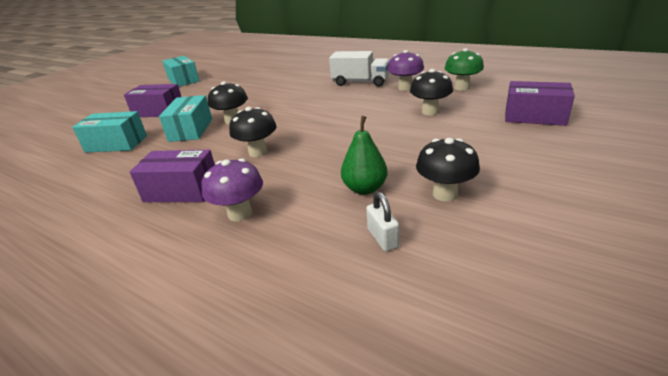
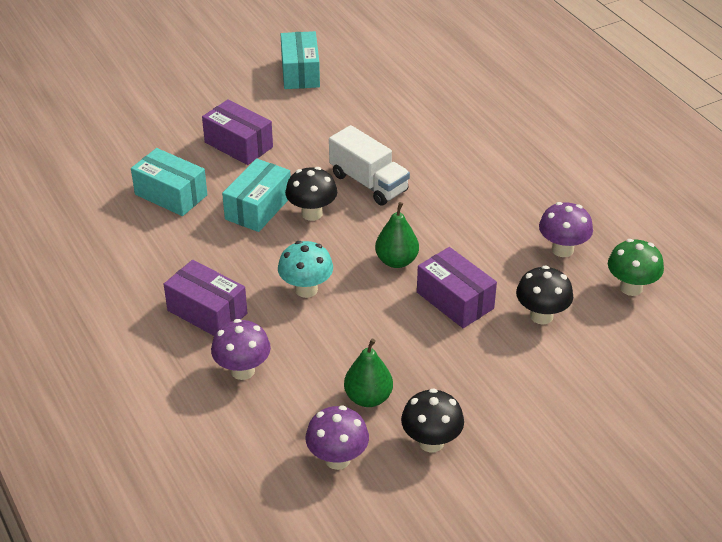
camera: 25 degrees right, 10 degrees up
(258, 152) = (306, 289): black mushroom -> turquoise mushroom
(311, 121) = (396, 261): none -> green pear
(360, 82) = (519, 205): white truck -> white truck (368, 183)
(382, 238) = (337, 459): white padlock -> purple mushroom
(534, 116) = (644, 388): purple box -> purple box (455, 300)

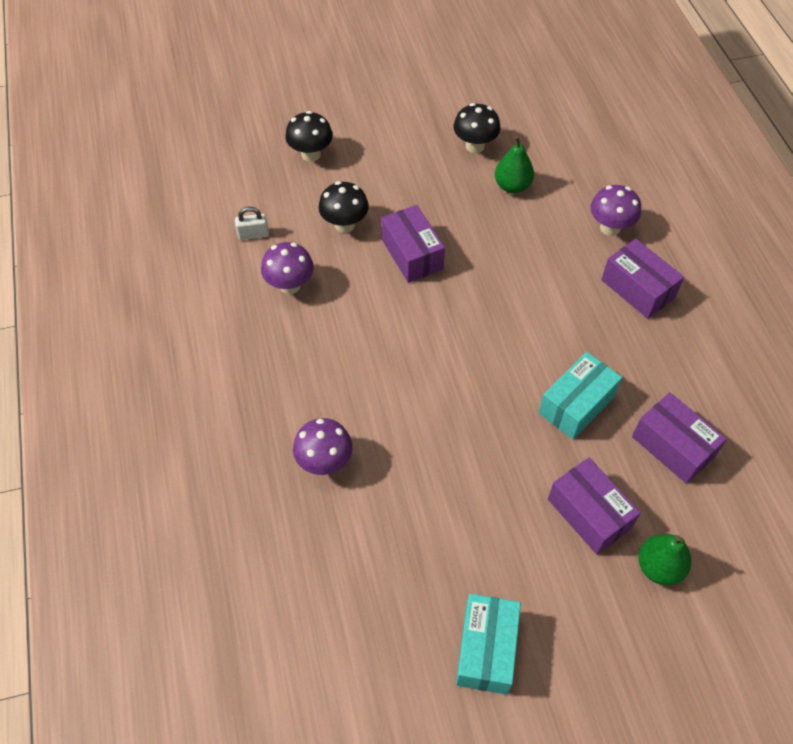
camera: 165 degrees left, 15 degrees up
(171, 195) = (673, 446): turquoise box -> purple box
(306, 289) = (543, 293): turquoise mushroom -> none
(312, 213) = (520, 384): black mushroom -> black mushroom (311, 154)
(337, 459) = (546, 148): purple mushroom -> purple mushroom (325, 462)
(368, 183) = (449, 414): white truck -> none
(396, 261) = (450, 306): green pear -> green pear (659, 567)
(631, 287) = (253, 234): green mushroom -> white padlock

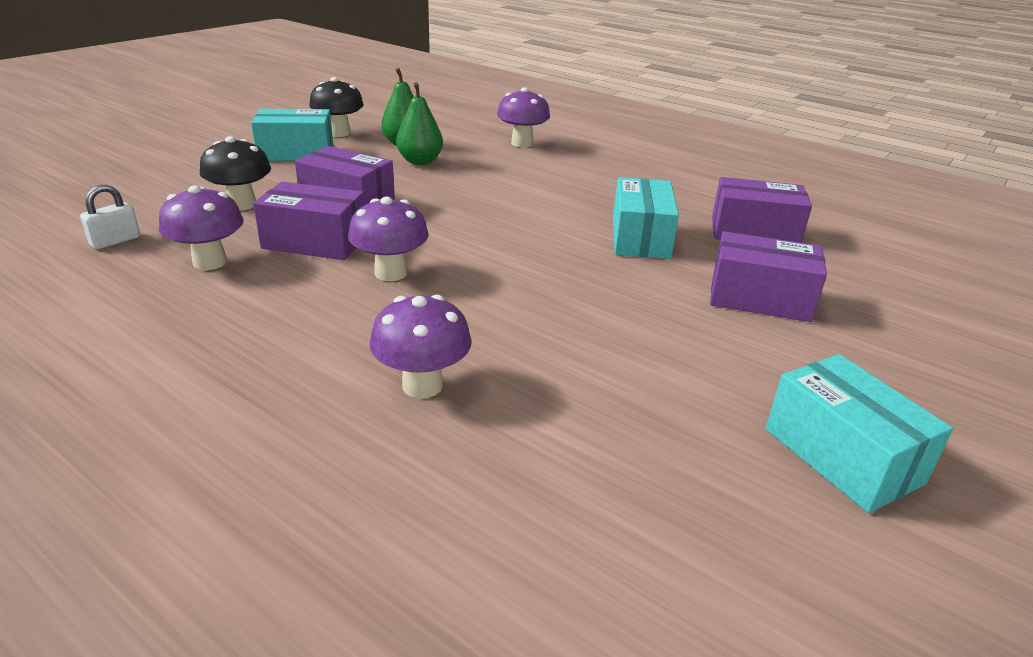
camera: 40 degrees left, 25 degrees down
(311, 154) = (148, 174): black mushroom -> none
(380, 353) = (390, 273): none -> purple mushroom
(423, 165) = (296, 153): none -> turquoise box
(637, 289) = (591, 165): purple box -> purple box (315, 242)
(659, 567) = (869, 306): green pear -> green pear (420, 161)

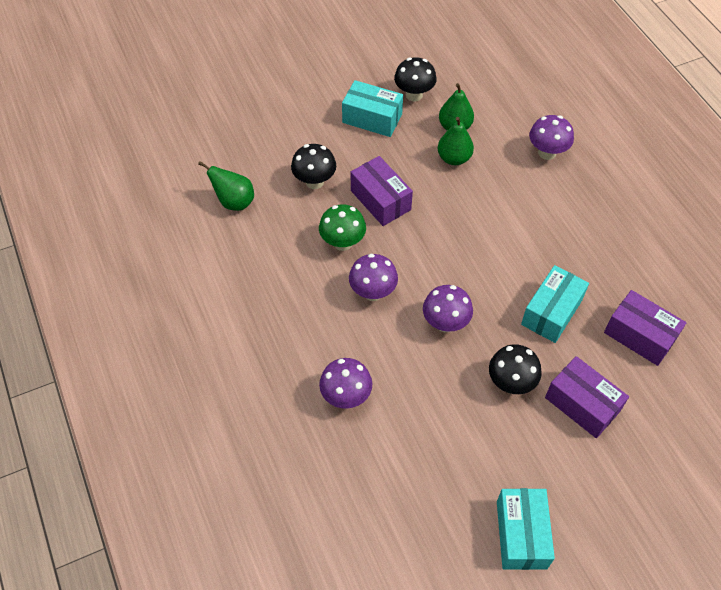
camera: 30 degrees right, 25 degrees up
(115, 241) = (234, 202): white padlock -> green pear
(210, 262) = (278, 243): purple mushroom -> purple mushroom (445, 323)
(315, 242) = (342, 242): purple box -> green mushroom
(654, 304) = (510, 383): none -> black mushroom

